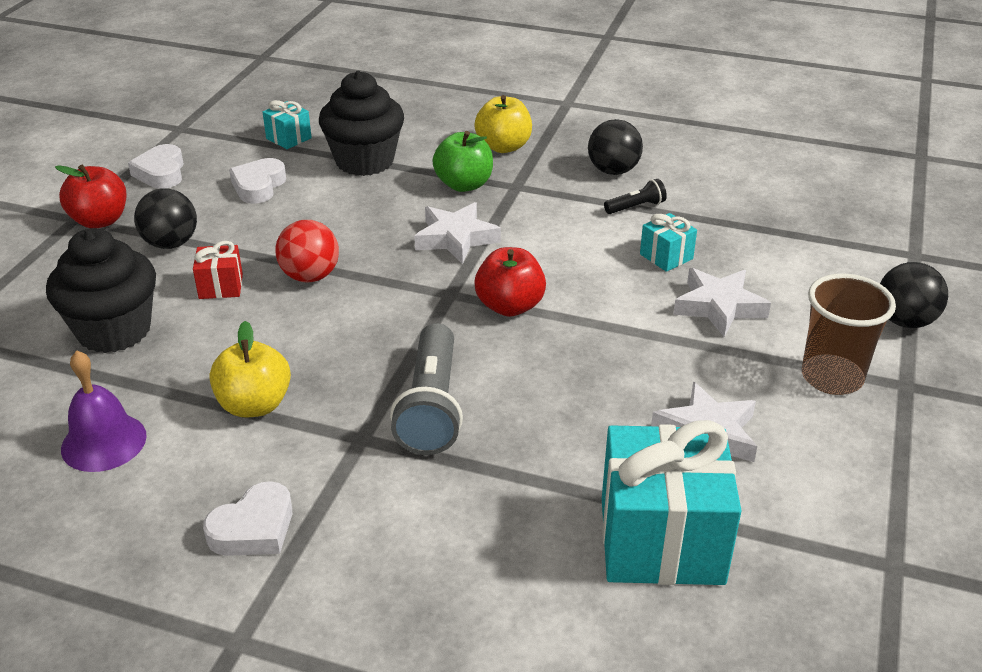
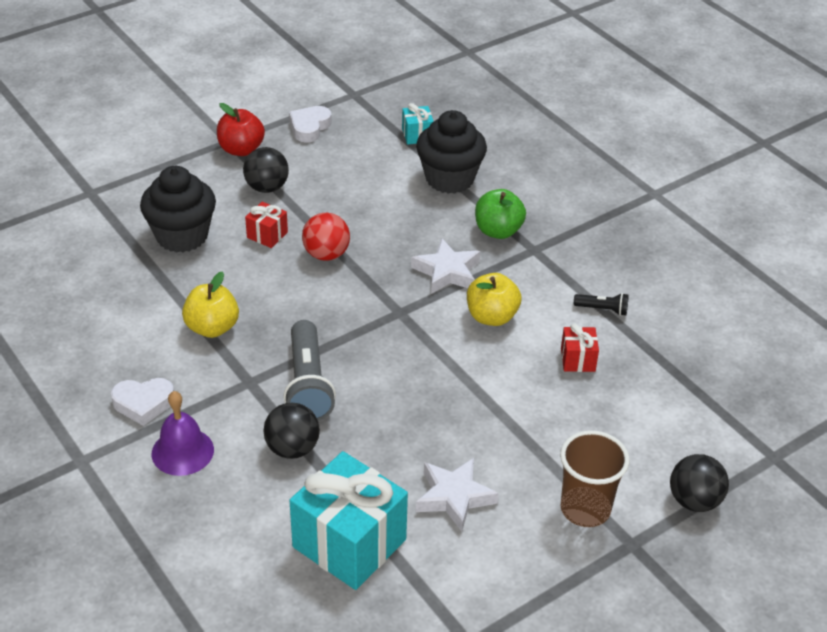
camera: 35 degrees right, 5 degrees up
(104, 442) = (116, 308): purple bell -> purple bell (182, 451)
(258, 186) = (360, 167): white heart -> none
(432, 407) = (308, 384): grey flashlight -> grey flashlight turned 45 degrees counterclockwise
(503, 147) = (561, 211): yellow apple -> yellow apple (491, 317)
(510, 306) = (428, 341): red apple -> none
(613, 171) = (621, 271): black ball -> black ball (292, 448)
(666, 256) = (577, 360): turquoise gift -> red gift
(719, 307) = (569, 417): white star -> none

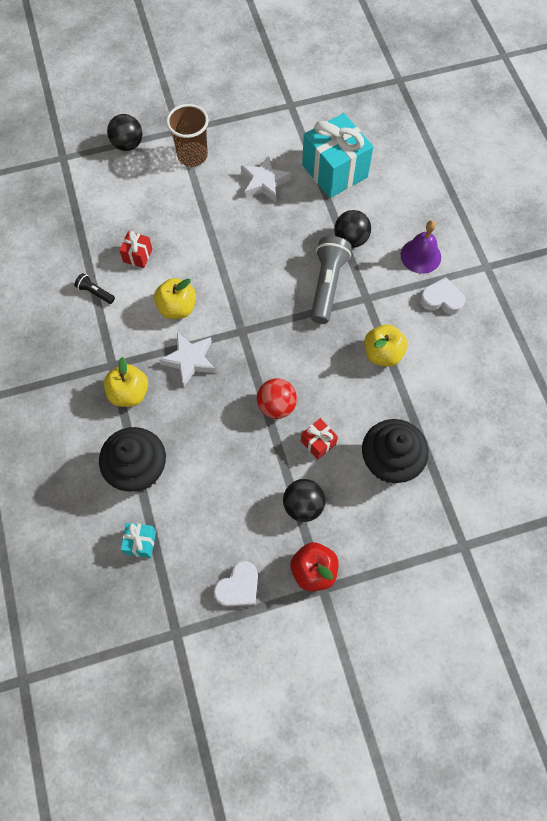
camera: 160 degrees left, 25 degrees up
(498, 231) = (129, 393): green apple -> yellow apple

